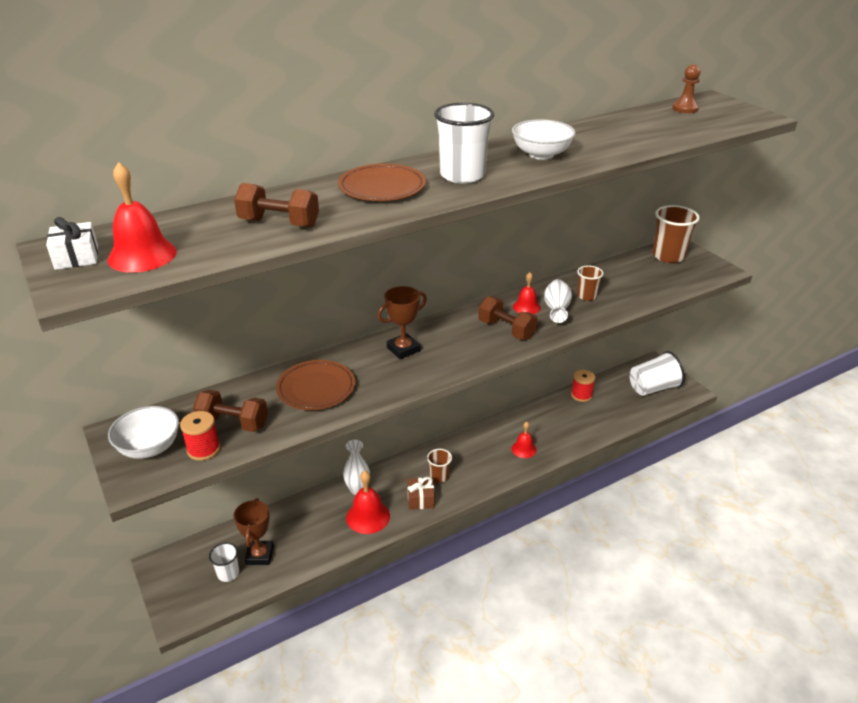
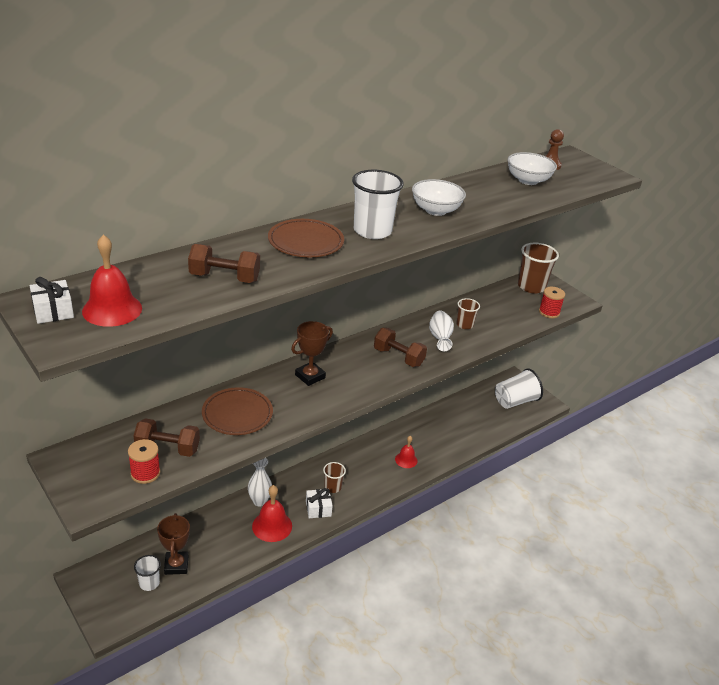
camera: 10 degrees left, 0 degrees up
(149, 447) = (95, 472): white bowl -> white bowl (528, 180)
(420, 499) = (318, 509): brown gift -> white gift
(526, 307) = (413, 335): red bell -> none
(581, 395) = (453, 408): red spool -> red spool (549, 312)

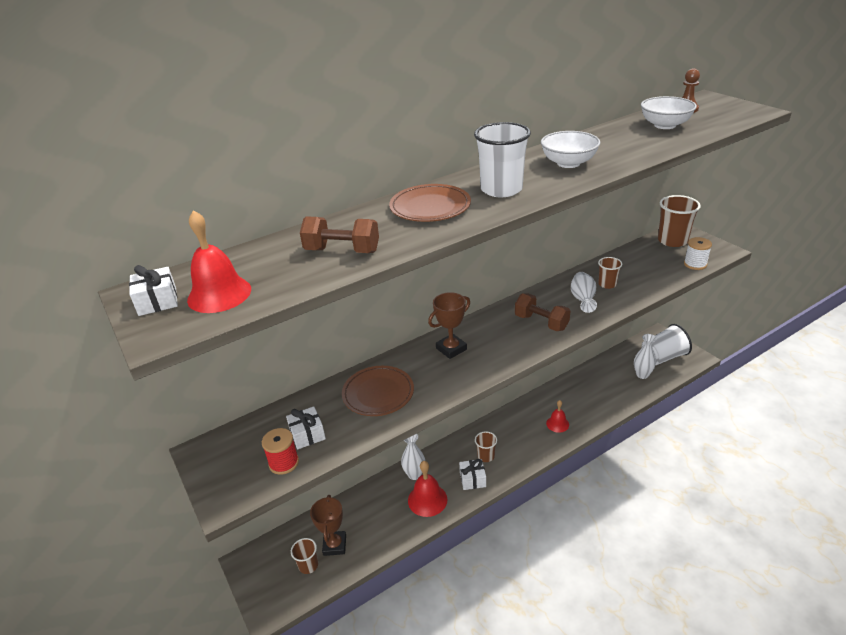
camera: 10 degrees right, 0 degrees up
(149, 583) = (308, 565): white cup -> brown cup
(167, 448) = (307, 434): brown dumbbell -> white gift
(493, 417) = (642, 375): none -> white vase
(549, 312) = (695, 264): red spool -> white spool

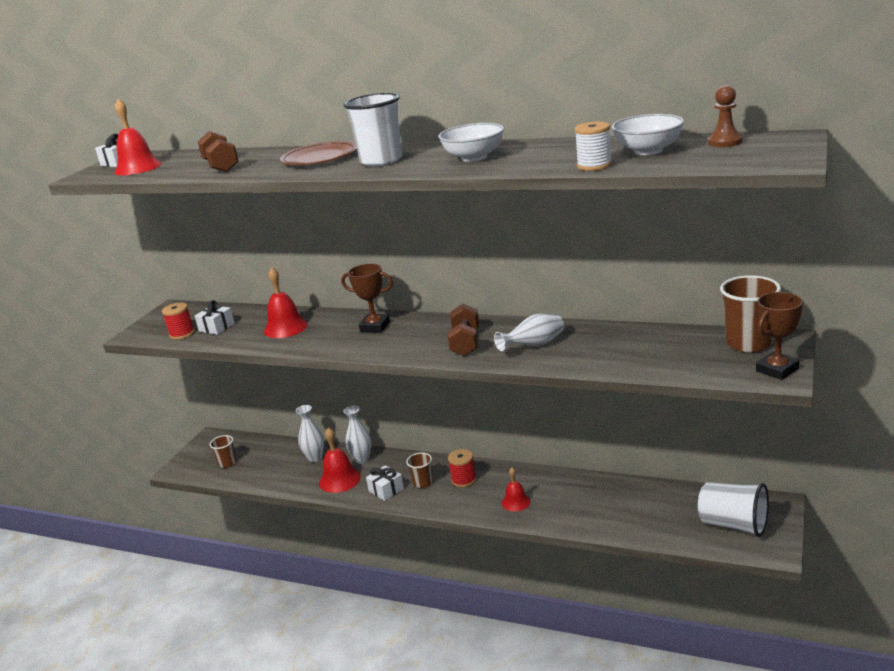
camera: 55 degrees right, 10 degrees down
(334, 545) = (255, 463): brown trophy -> brown trophy (777, 370)
(378, 393) = (285, 327): brown plate -> red bell
(505, 435) = (463, 480): none -> red spool
(607, 284) = (584, 345): brown cup -> none
(642, 375) = (675, 522): white vase -> white vase (315, 458)
(695, 264) = (711, 373): white spool -> white spool (594, 166)

